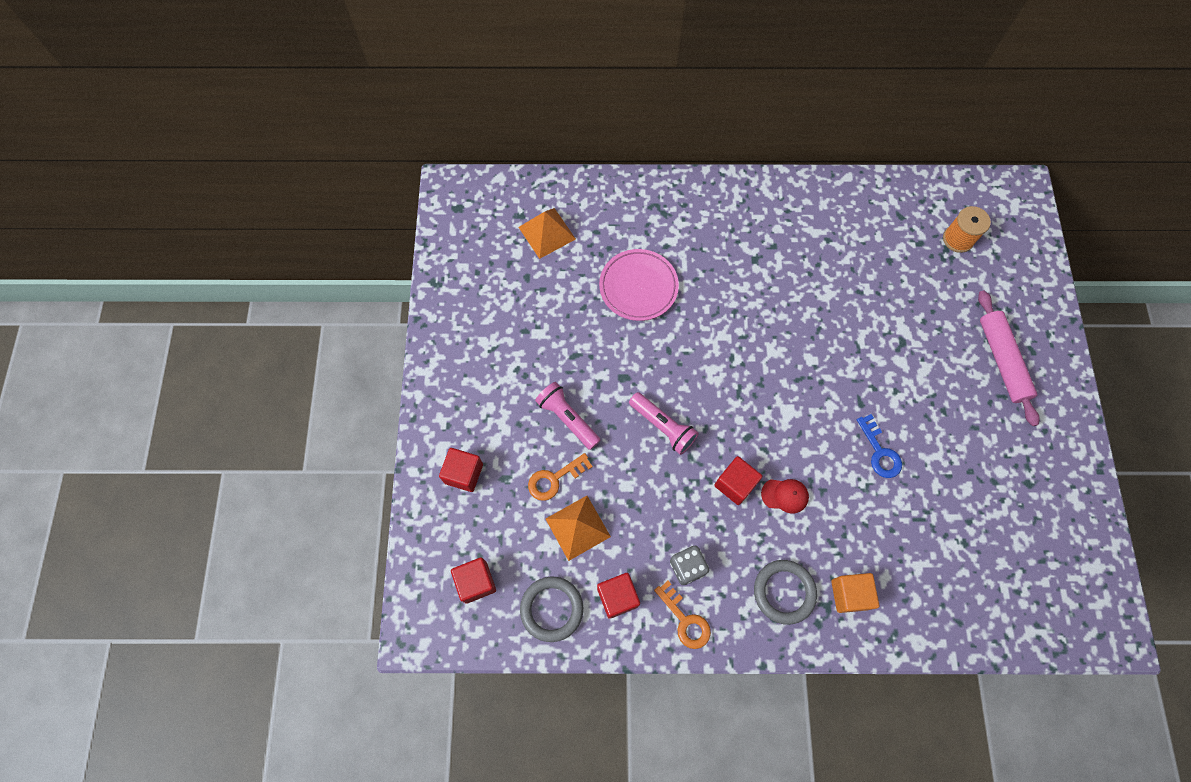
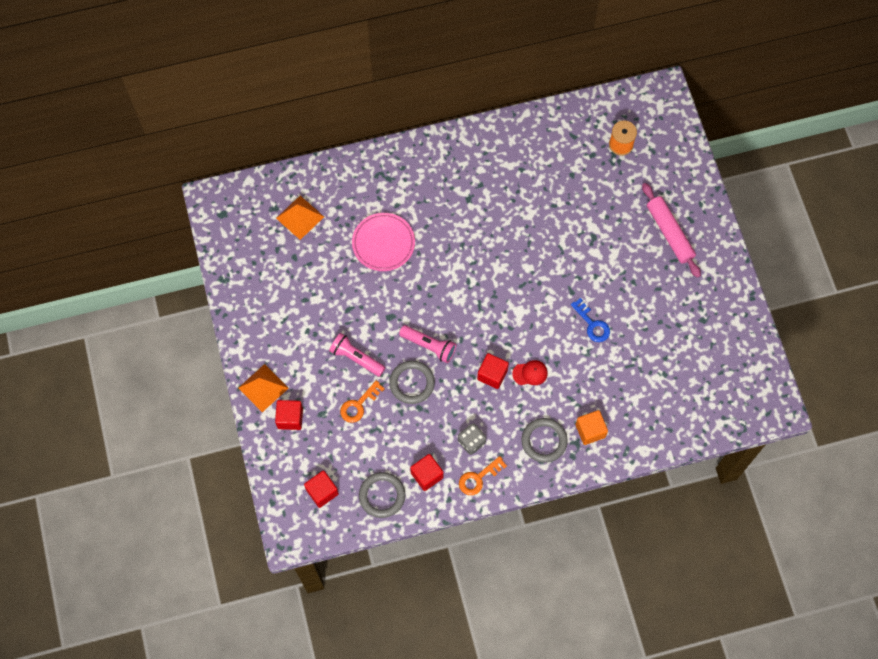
camera: 15 degrees left, 0 degrees up
(577, 527) = (385, 434): orange pyramid -> orange pyramid (263, 388)
(629, 468) = (412, 383): none -> grey ring
(685, 620) = (478, 478): orange key -> orange key turned 105 degrees clockwise

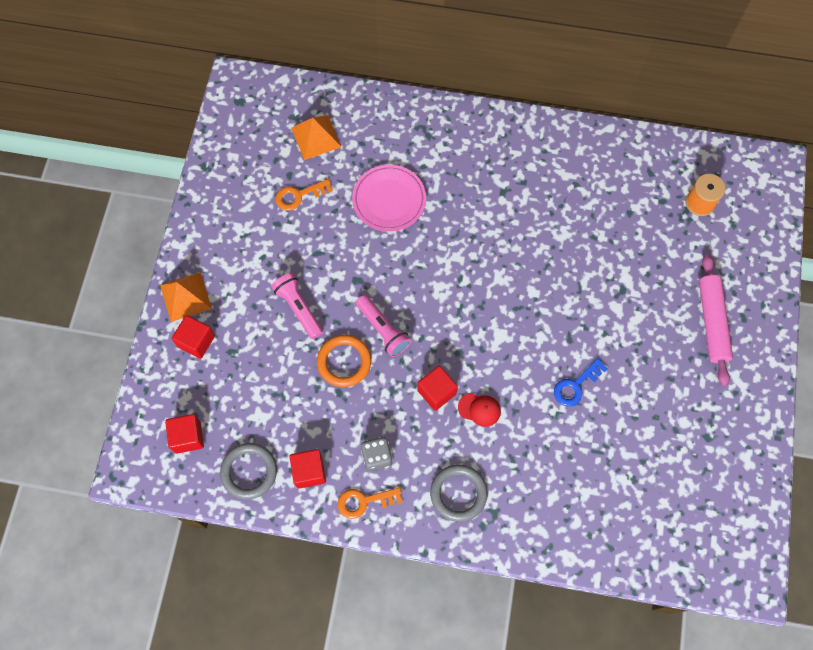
camera: 25 degrees right, 0 degrees up
(359, 405) = (276, 360): orange key -> orange key (299, 195)
(412, 383) = (344, 362): grey ring -> orange ring
(590, 430) = (517, 506): orange cube -> none
(592, 324) = (576, 385): blue key -> blue key turned 60 degrees clockwise

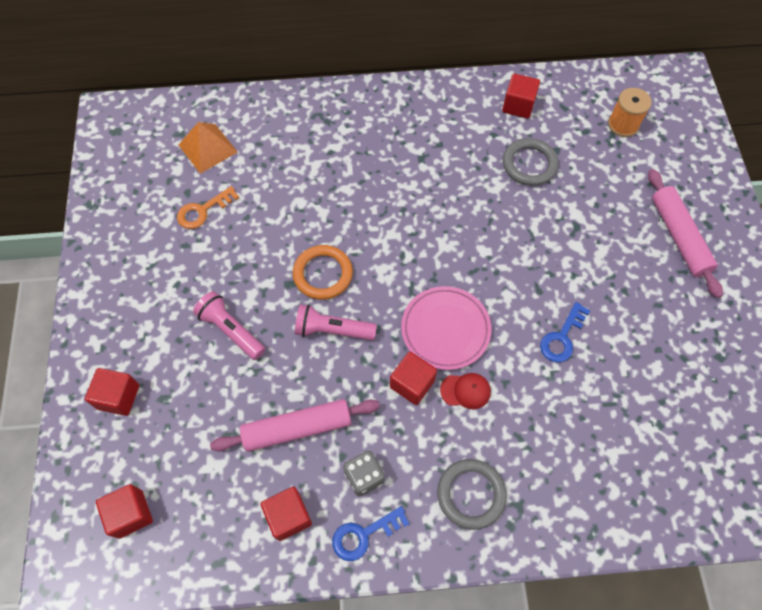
camera: 15 degrees left, 5 degrees down
(185, 296) = (95, 349): orange pyramid -> none
(249, 471) = (215, 536): grey ring -> grey ring (529, 164)
(333, 404) = (297, 428): none -> pink rolling pin
(344, 362) = (298, 377): orange ring -> orange ring (323, 274)
(364, 501) = (364, 535): orange key -> blue key
(383, 330) = (333, 330): pink flashlight -> pink flashlight turned 150 degrees clockwise
(389, 200) = (303, 193): pink plate -> pink plate (445, 329)
(608, 161) = (518, 105): none -> red cube

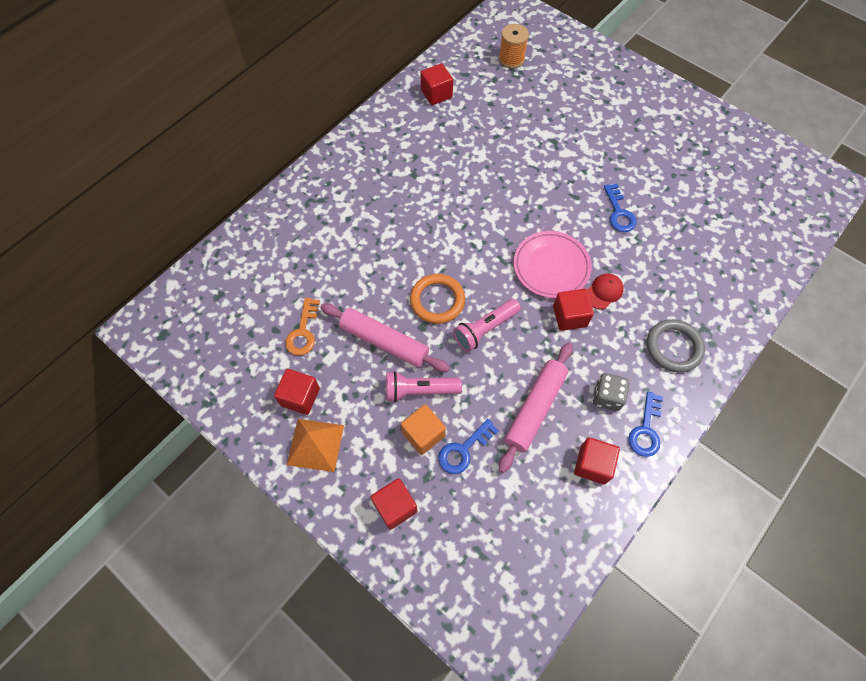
camera: 45 degrees left, 0 degrees up
(130, 514) = (496, 568): red cube -> red cube (300, 397)
(196, 365) = (423, 434): none -> orange cube
(207, 148) = (254, 287): orange pyramid -> orange pyramid (315, 444)
(210, 405) = (464, 450): none -> blue key
(529, 164) = (485, 125): grey ring -> none
(679, 236) = (614, 101): pink rolling pin -> pink rolling pin (384, 341)

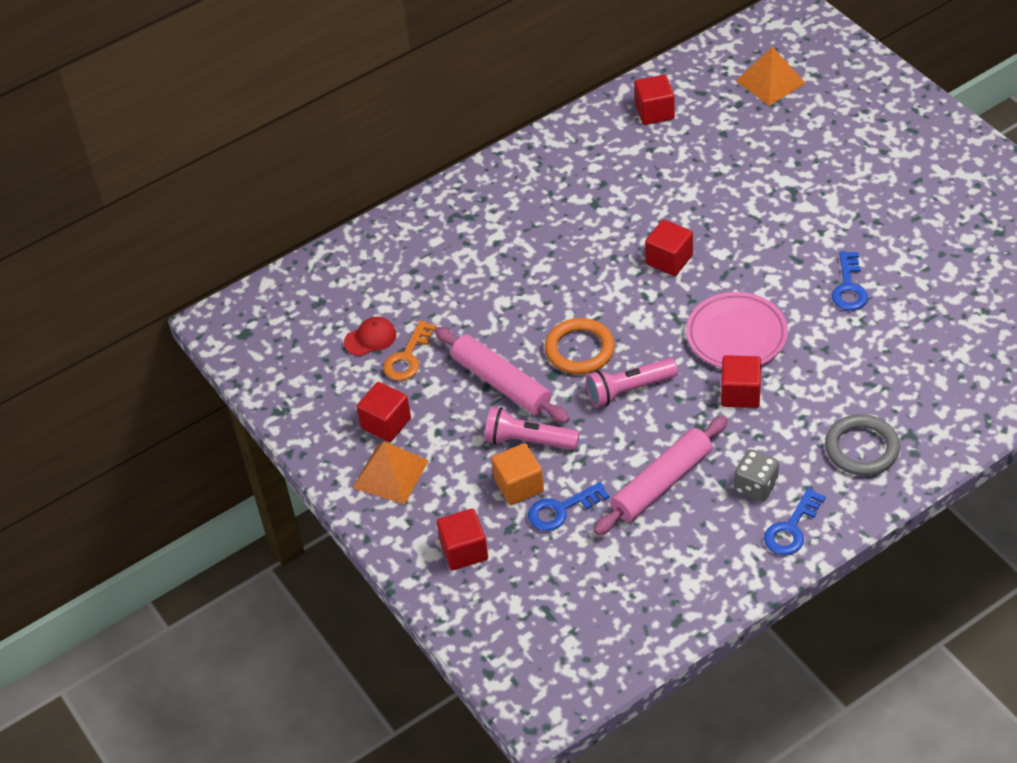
camera: 20 degrees right, 15 degrees down
(511, 59) = (770, 81): orange spool -> orange pyramid
(592, 465) = (711, 552): red cube -> red cube (669, 260)
(603, 292) = (794, 373): red cap -> red cap (370, 338)

